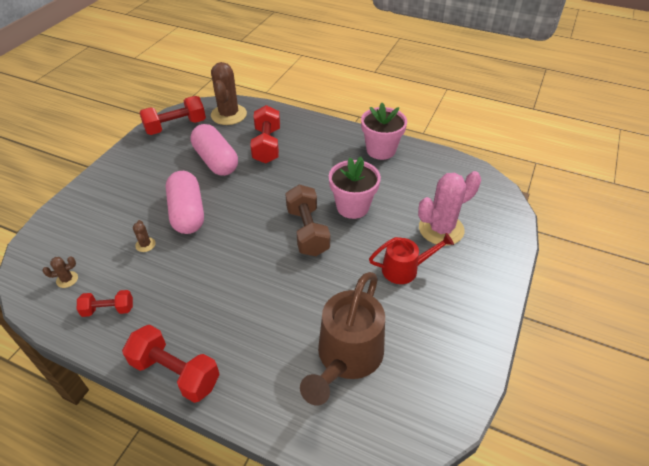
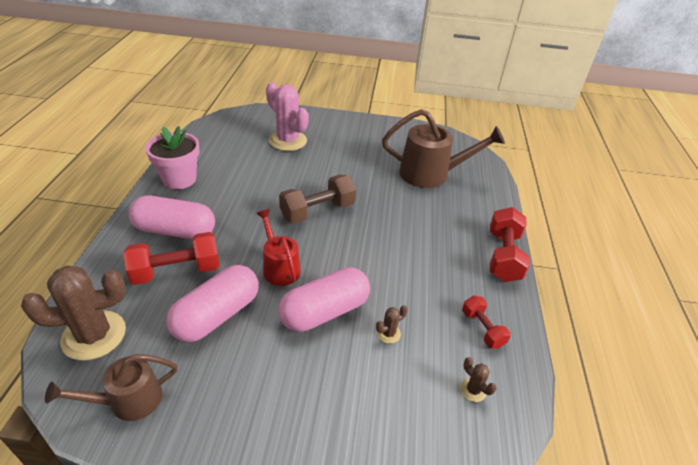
camera: 110 degrees left, 5 degrees down
(176, 126) = (128, 401): red dumbbell -> brown watering can
(311, 146) = (175, 231): none -> pink capsule
(352, 207) = (274, 188): pink flower pot -> none
(405, 269) = (338, 155): red watering can -> red watering can (279, 267)

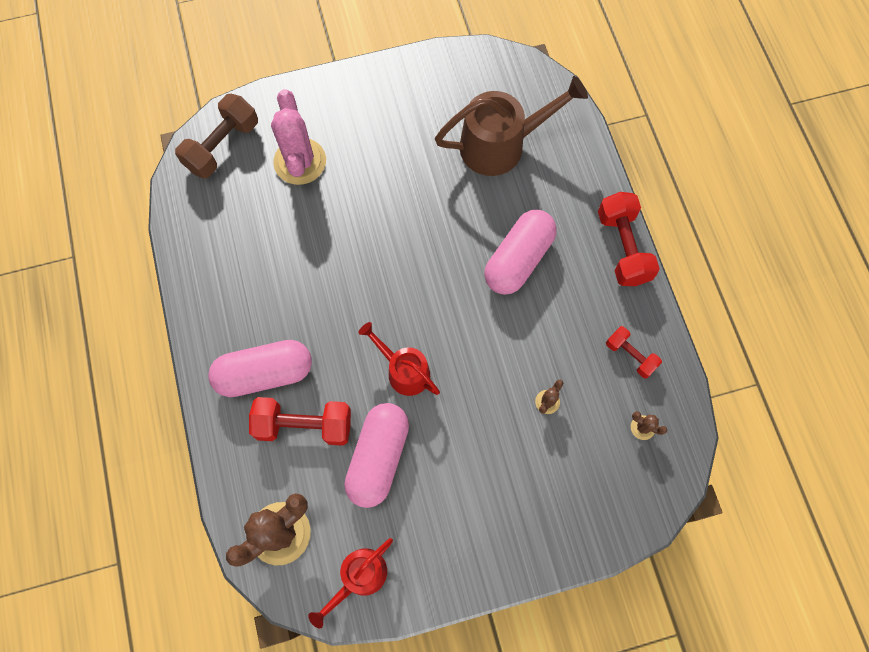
camera: 20 degrees left, 30 degrees up
(128, 401) = (359, 578): brown watering can -> red watering can
(176, 271) = (304, 425): red dumbbell -> red dumbbell turned 45 degrees clockwise
(179, 179) = (213, 293): pink flower pot -> none
(288, 141) = (300, 162): pink cactus -> pink cactus turned 60 degrees clockwise
(317, 211) = (401, 271): brown dumbbell -> brown dumbbell (222, 146)
(324, 312) = (477, 405): pink capsule -> pink capsule (518, 260)

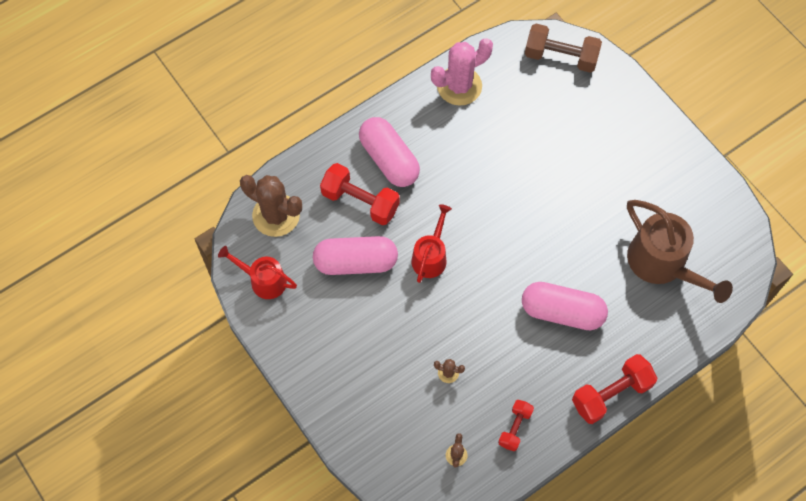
camera: 70 degrees right, 5 degrees down
(300, 162) = (573, 117): pink cactus -> pink cactus (459, 86)
(304, 425) = (360, 201): red dumbbell -> red dumbbell turned 45 degrees counterclockwise

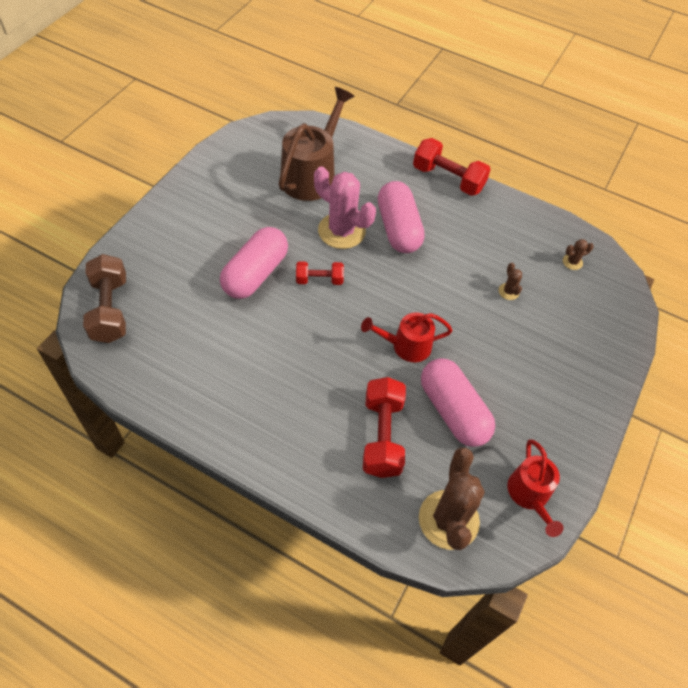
camera: 120 degrees left, 10 degrees down
(389, 159) = (316, 428): pink capsule -> pink capsule (255, 274)
(459, 86) = (186, 393): pink cactus -> pink cactus (341, 231)
(515, 428) = (520, 230): red dumbbell -> red dumbbell (319, 280)

